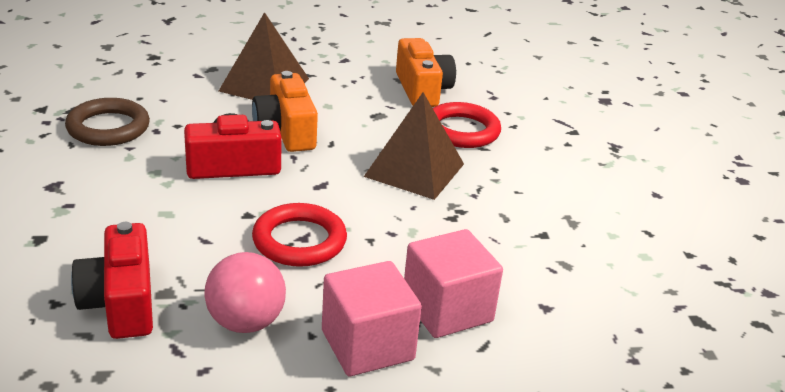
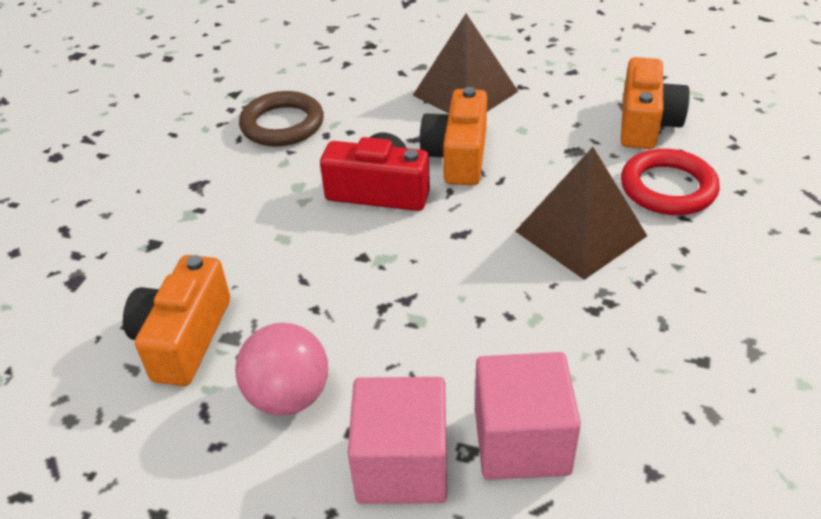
camera: 30 degrees right, 10 degrees up
(121, 302) = (184, 338): red camera -> orange camera
(299, 241) = (399, 303): red ring -> none

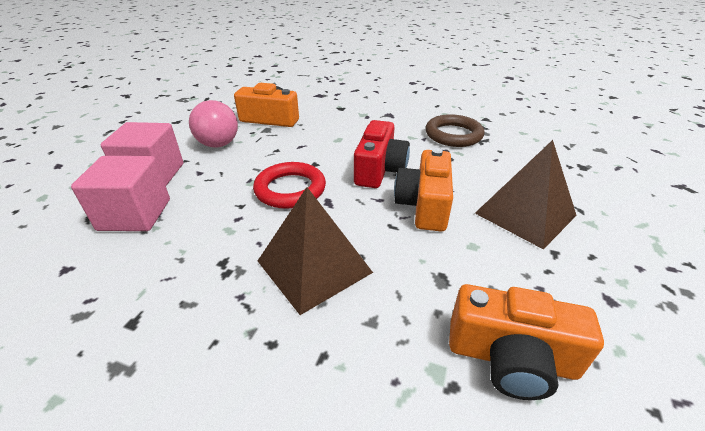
camera: 90 degrees right, 5 degrees down
(458, 156) = (424, 205): orange camera -> orange camera turned 90 degrees counterclockwise
(668, 188) = (375, 352): red ring -> red ring (290, 189)

